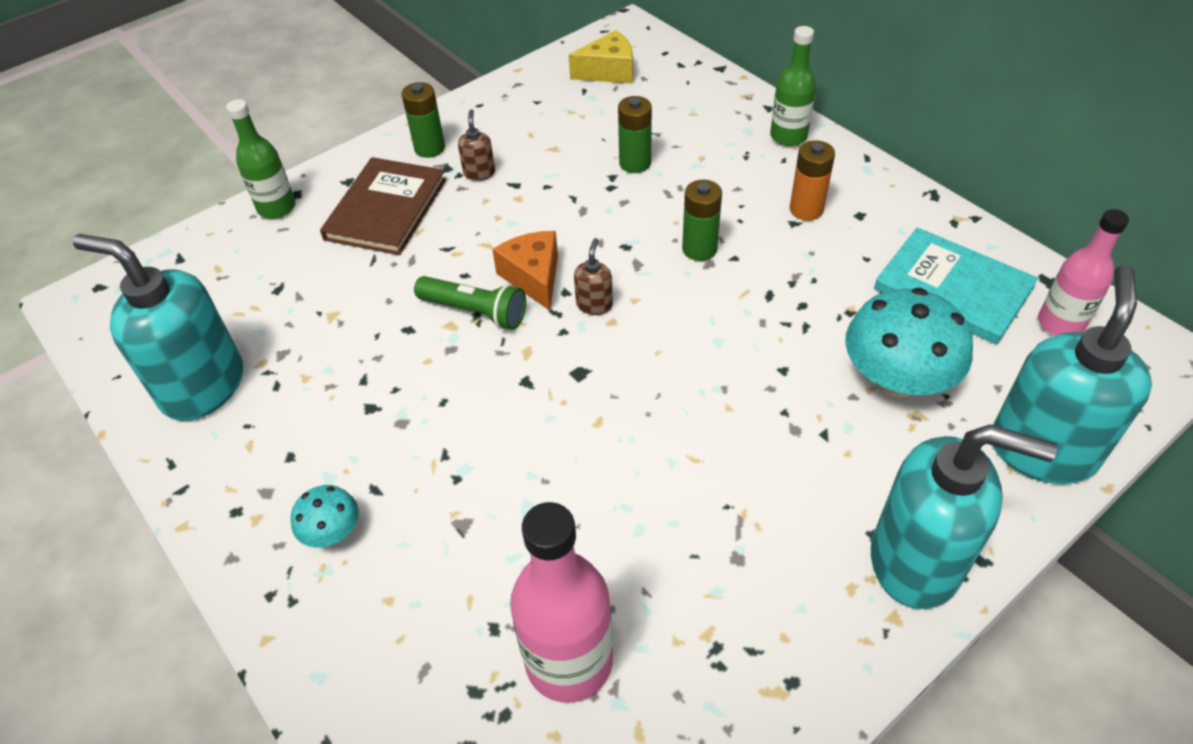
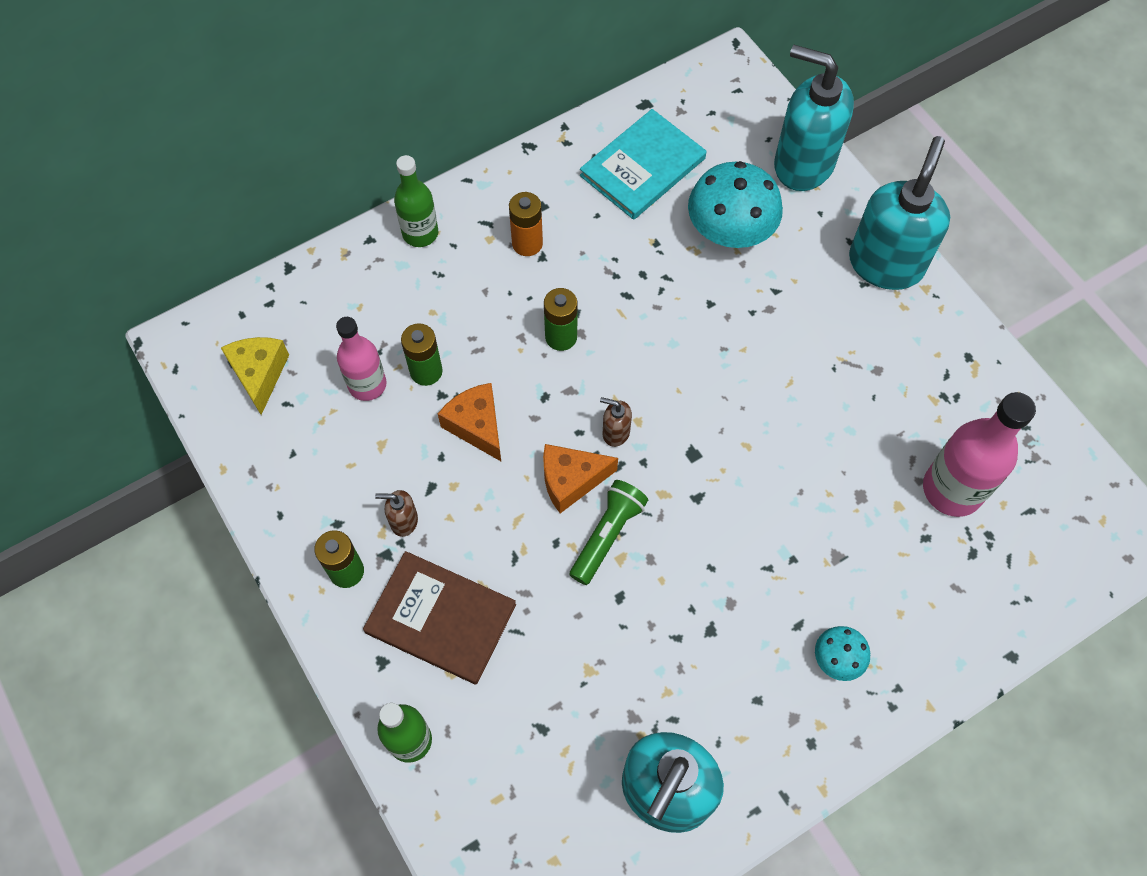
camera: 85 degrees left, 15 degrees up
(583, 204) = (476, 426): none -> orange cheese
(1060, 323) = (690, 113): pink bottle -> pink bottle (367, 385)

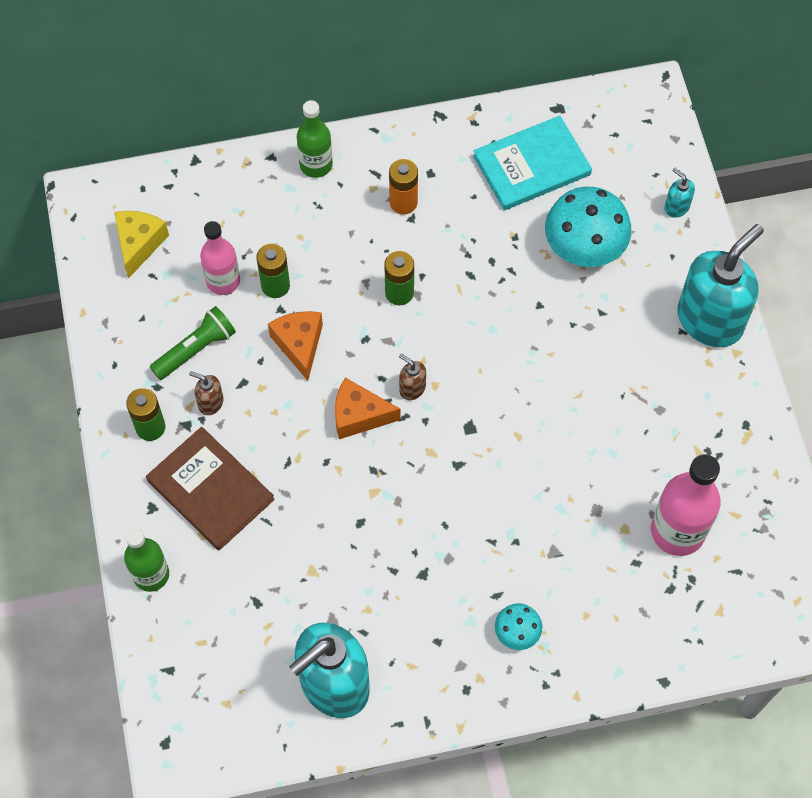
camera: 20 degrees right, 0 degrees up
(607, 535) = (370, 470): green flashlight -> green flashlight (196, 349)
(803, 164) = (676, 207): turquoise soap dispenser -> turquoise soap dispenser, size x0.41

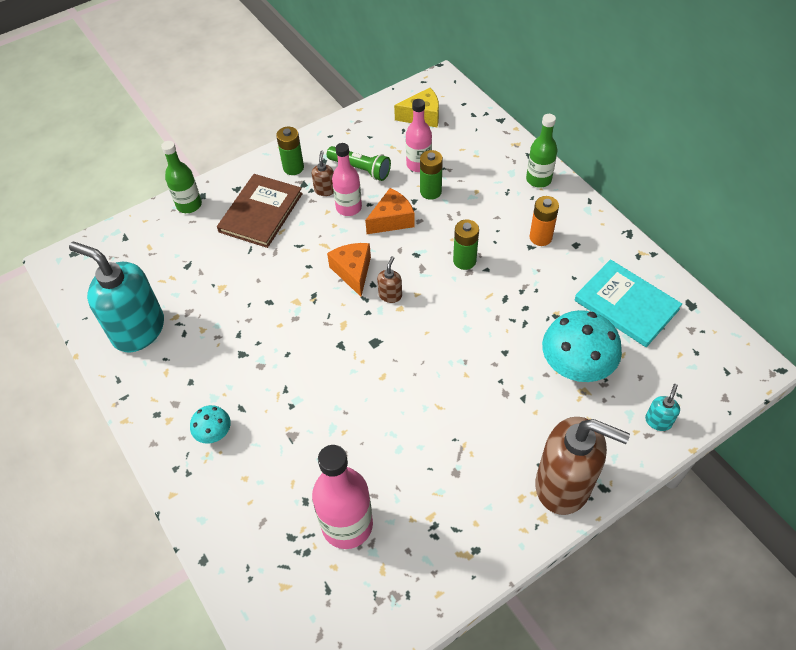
camera: 70 degrees right, 10 degrees down
(254, 385) = (349, 207): none -> pink bottle
(710, 320) = (564, 485): turquoise soap dispenser -> brown soap dispenser

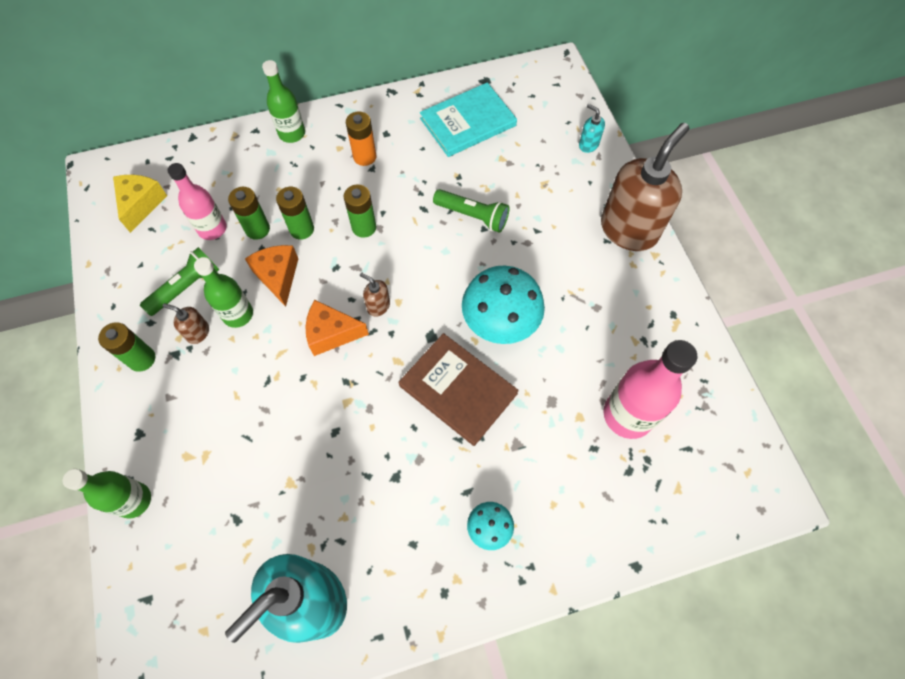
camera: 75 degrees left, 10 degrees up
(261, 212) = (195, 412): brown book -> brown book (458, 389)
(349, 207) = (238, 314): pink bottle -> green bottle
(443, 219) = (302, 229): none -> green battery
(515, 339) = (472, 216): none -> green flashlight
(576, 365) = (517, 180): turquoise mushroom -> turquoise mushroom (500, 321)

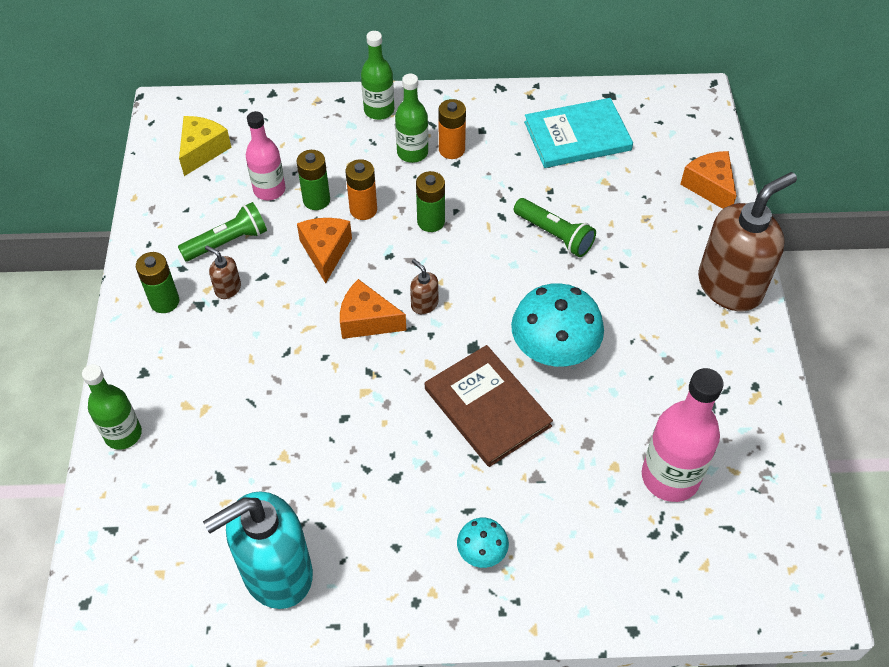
camera: 15 degrees right, 10 degrees down
(238, 314) = (274, 280): green bottle -> green bottle (412, 153)
(302, 229) = (363, 210): green battery -> orange battery
(588, 145) = (709, 187): turquoise soap dispenser -> orange cheese

